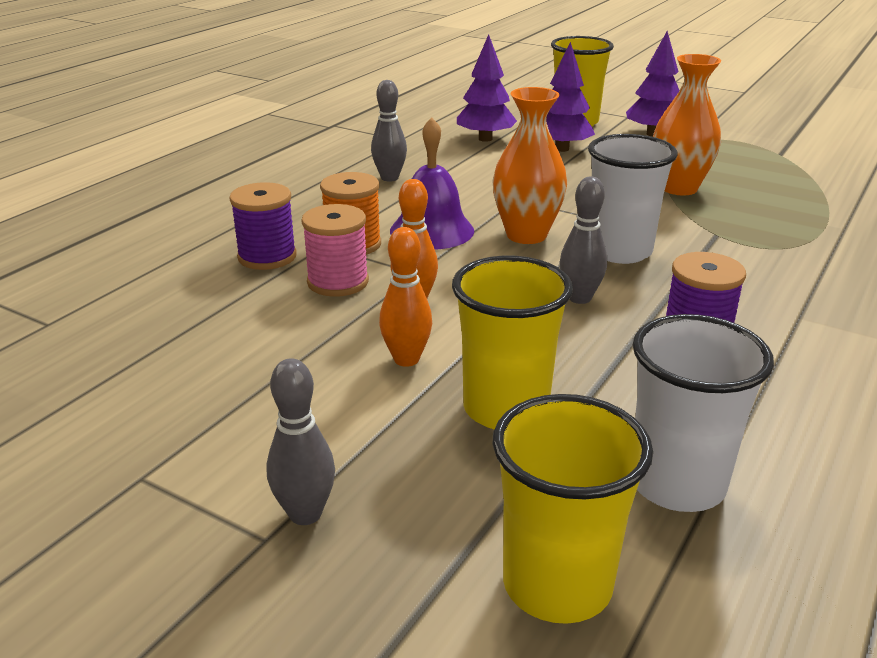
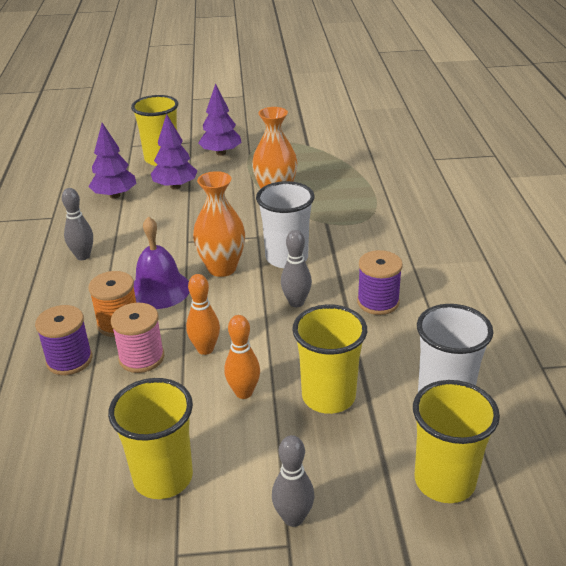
camera: 35 degrees left, 5 degrees up
(221, 398) = (163, 477): none -> yellow cup

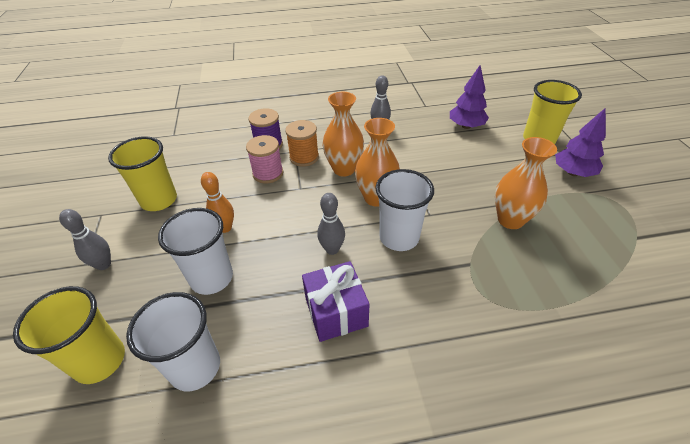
camera: 85 degrees right, 10 degrees up
(159, 289) = (344, 169): purple bell -> orange vase
(175, 186) = (494, 154): purple tree -> none
(205, 349) = (274, 202): orange bowling pin -> none
(328, 396) = (211, 278): yellow cup -> white cup
(378, 302) = (336, 312): purple spool -> purple gift

